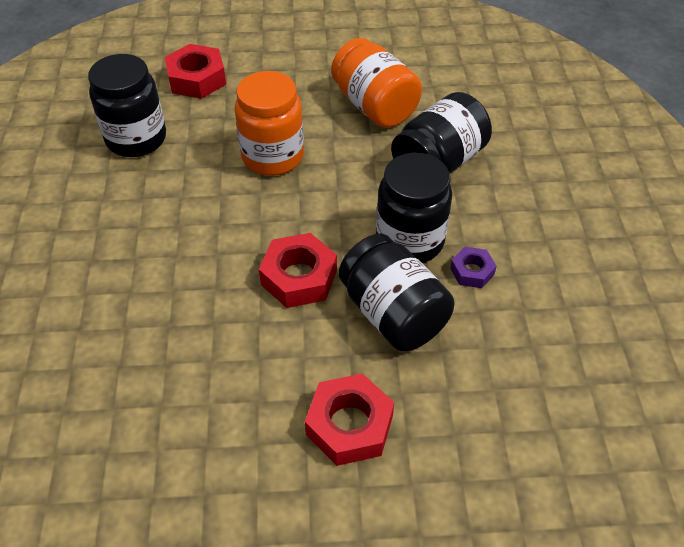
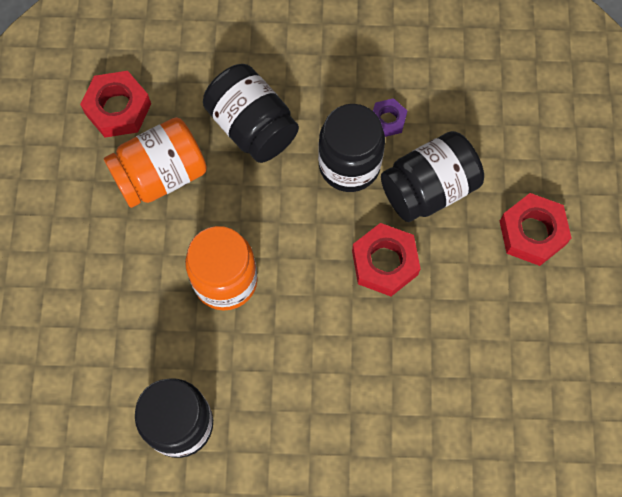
camera: 85 degrees left, 20 degrees up
(197, 79) = (85, 361): red nut -> red nut (118, 108)

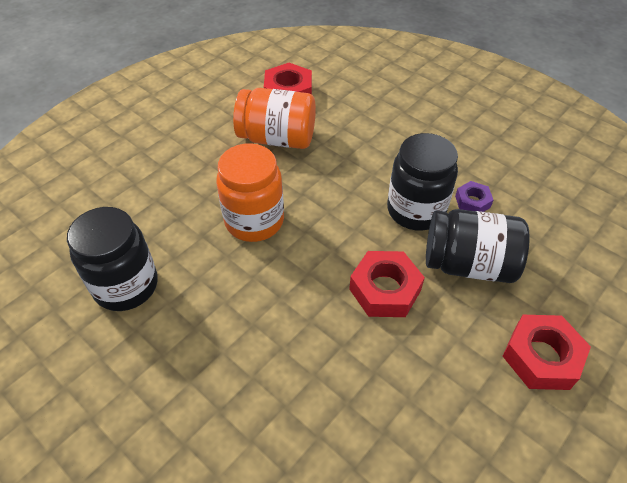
camera: 40 degrees right, 20 degrees down
(252, 126) = (365, 148): black jar -> none

